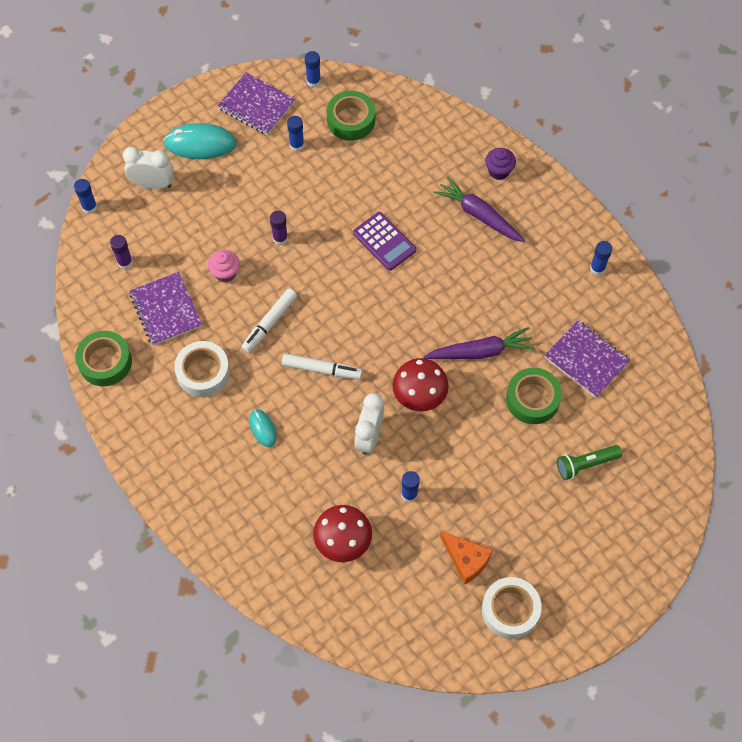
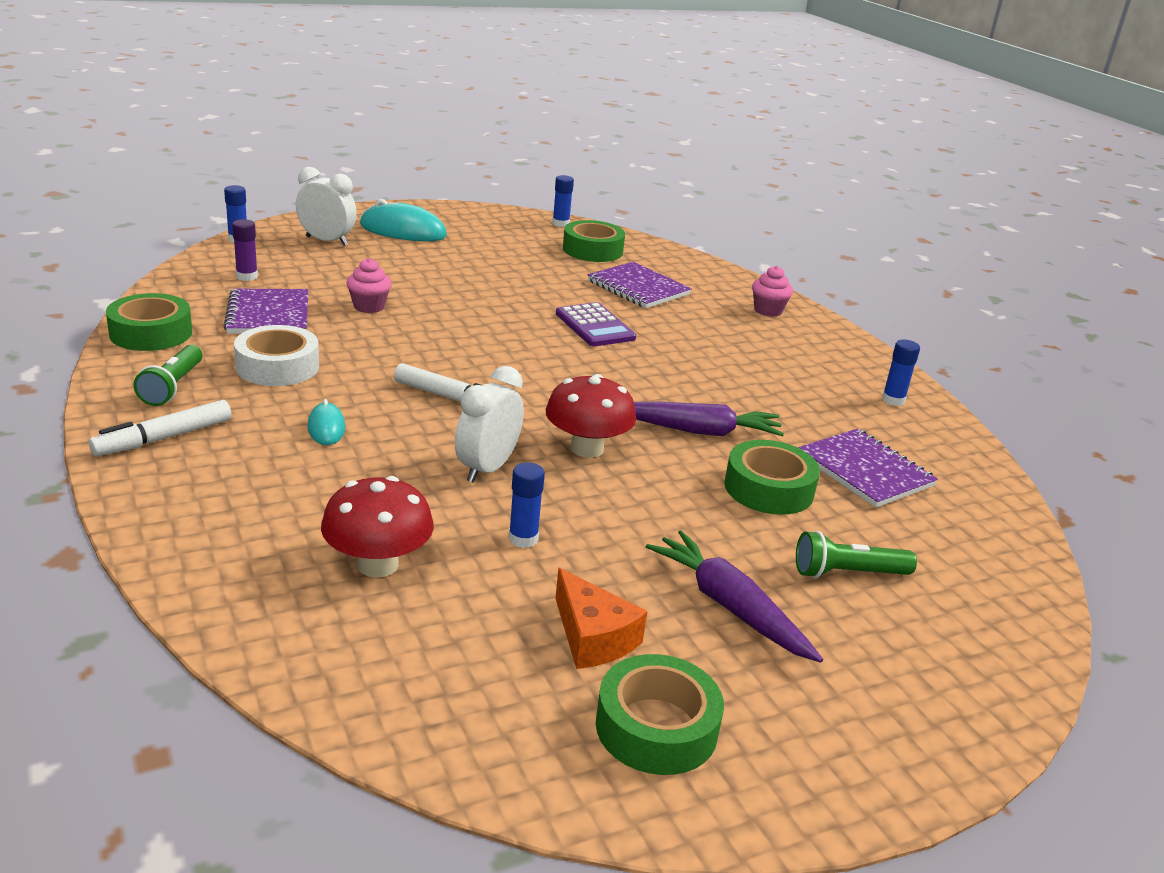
camera: 10 degrees right, 35 degrees down
(153, 418) = (173, 387): none -> green flashlight
(256, 105) = (485, 224): purple notebook -> purple notebook (638, 288)
(269, 323) = (400, 350): white marker -> white marker (164, 438)
(280, 238) = (458, 299): purple glue stick -> none
(296, 145) = (518, 251): blue glue stick -> none
(479, 215) = (731, 333): purple carrot -> purple carrot (729, 606)
(499, 171) = (768, 311): purple cupcake -> pink cupcake
(510, 610) = (656, 727): white tape -> green tape

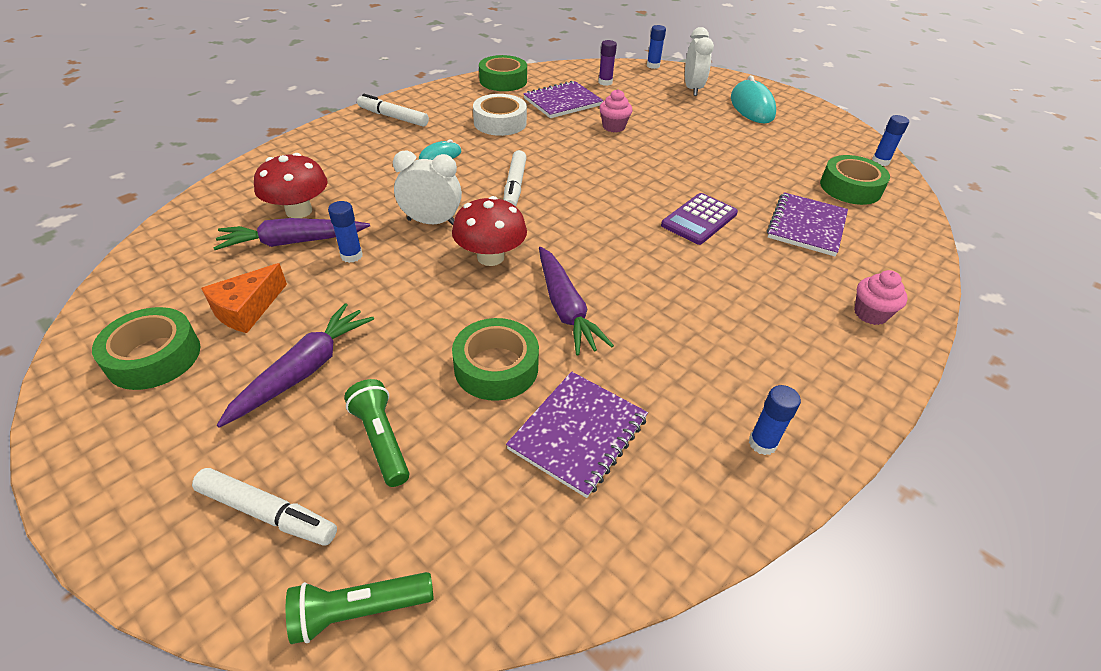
camera: 70 degrees right, 15 degrees up
(173, 387) = (449, 103): green flashlight -> green flashlight (359, 611)
(458, 580) = (293, 242): none -> purple carrot
(926, 656) = (267, 513): none -> white marker

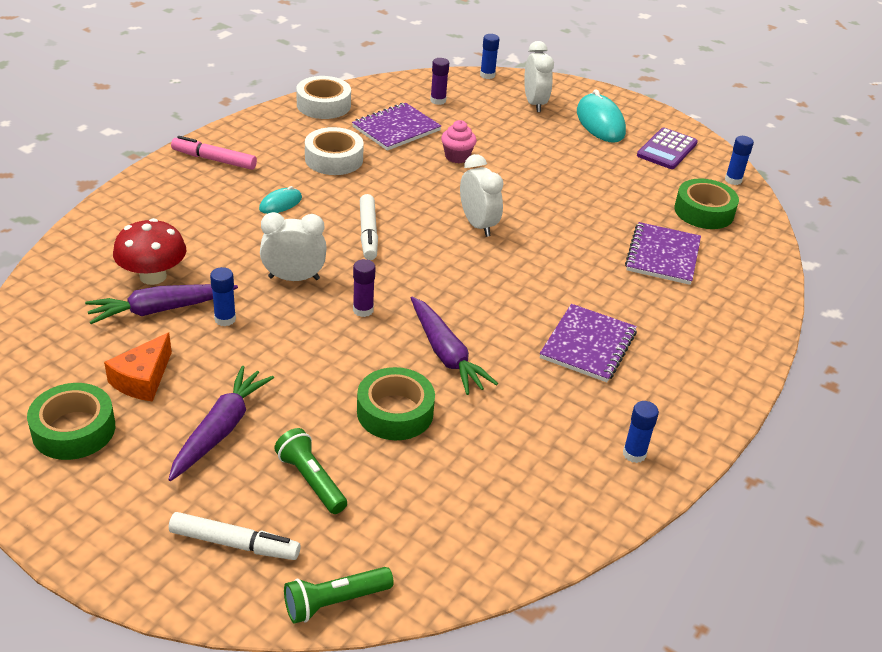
camera: 10 degrees left, 5 degrees down
(393, 117) = (214, 160): white marker -> pink marker
(490, 257) = (363, 310): red mushroom -> purple glue stick
(503, 81) = (323, 105): green tape -> white tape
(578, 434) = (479, 460): purple notebook -> purple notebook (588, 345)
(622, 186) = (478, 225): none -> white clock
(699, 219) = (559, 256): purple calculator -> purple calculator (667, 149)
(870, 314) = (723, 337): pink cupcake -> none

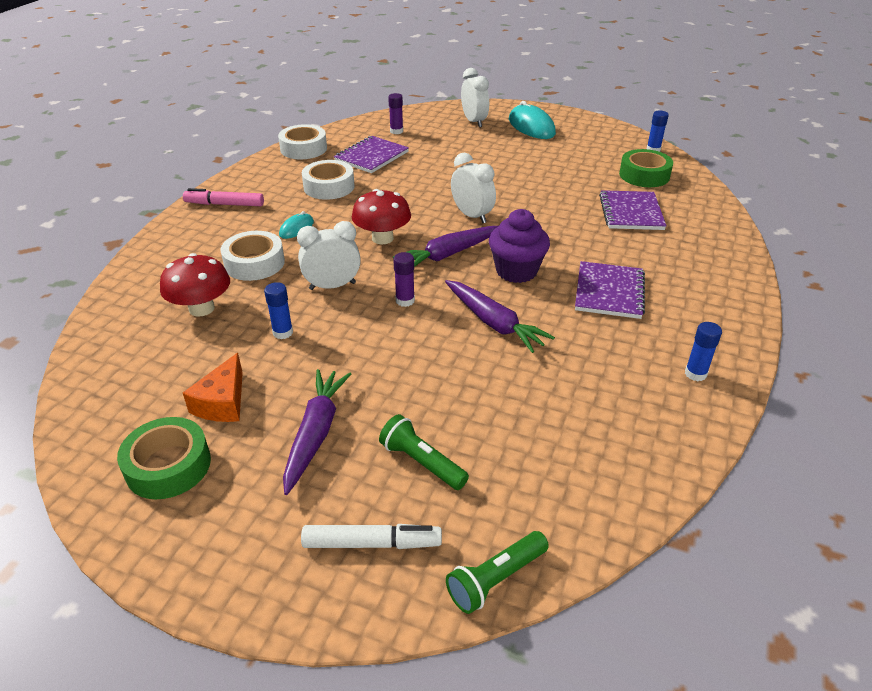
camera: 10 degrees left, 0 degrees up
(160, 309) = (218, 336): purple carrot -> purple carrot (448, 254)
(222, 236) = (254, 263): none -> white tape
(368, 233) = (382, 238): white marker -> red mushroom
(395, 412) = (472, 382): green tape -> none
(457, 157) = (430, 168): pink cupcake -> none
(487, 75) = (427, 108): blue glue stick -> none
(497, 300) = (516, 271): none -> purple cupcake
(667, 149) = (592, 137): purple calculator -> none

